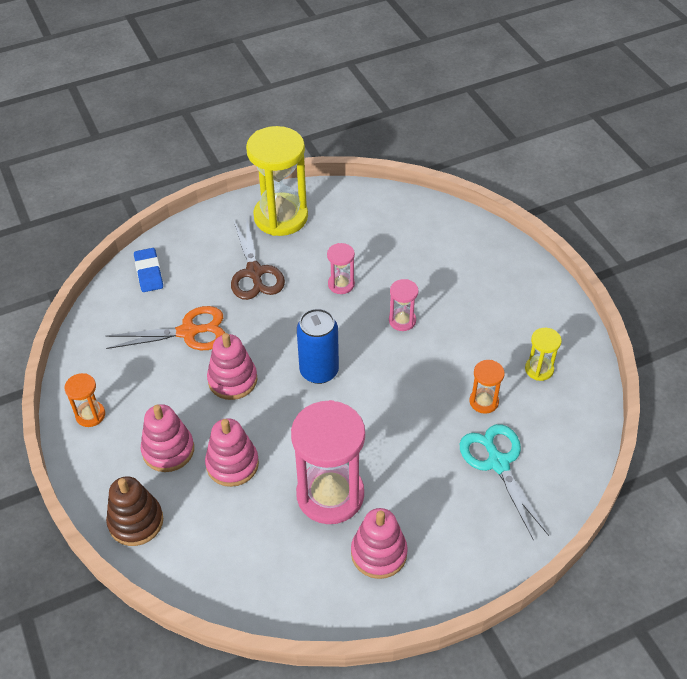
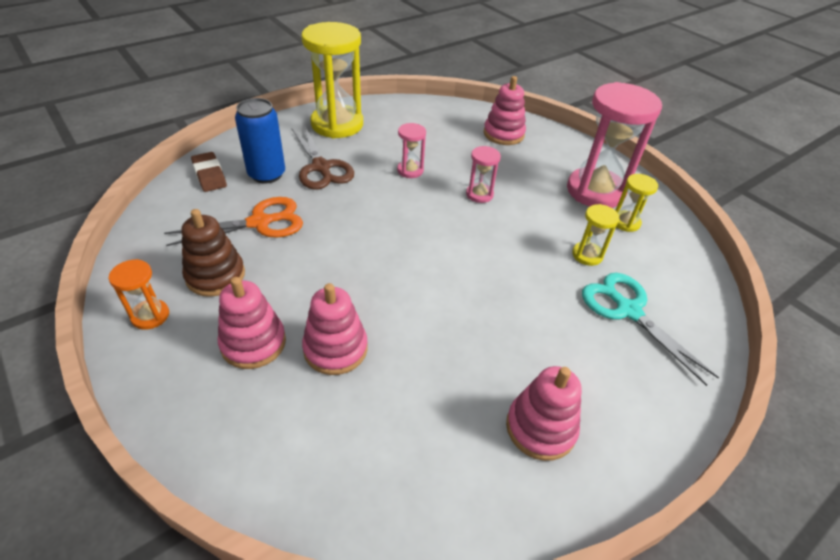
camera: 15 degrees left, 5 degrees down
(136, 521) = (220, 436): brown stacking toy -> brown stacking toy (215, 276)
(149, 273) = (209, 175): blue eraser -> brown eraser
(232, 380) = (318, 262): pink stacking toy -> pink stacking toy (503, 134)
(319, 371) = (410, 244): blue can -> blue can (267, 174)
(330, 495) = (460, 368): pink hourglass -> pink hourglass (595, 191)
(483, 401) = (587, 255): orange hourglass -> yellow hourglass

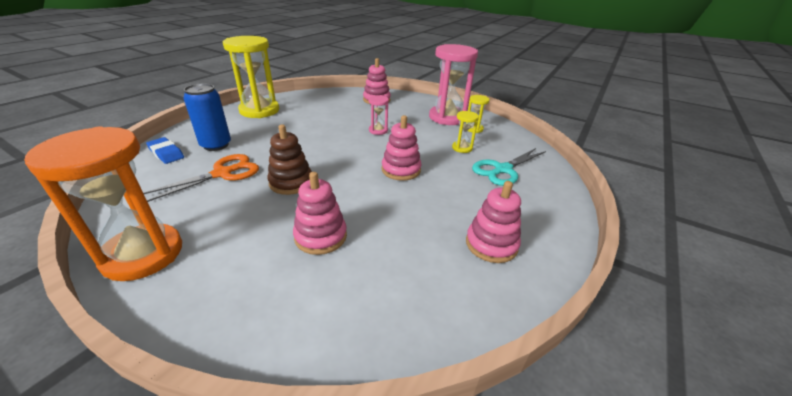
camera: 20 degrees left, 10 degrees down
(150, 316) = (143, 254): orange hourglass -> orange hourglass, size x2.16
(209, 175) = (166, 153): brown eraser -> blue eraser
(215, 276) = (196, 213): brown stacking toy -> brown stacking toy (291, 182)
(253, 343) = (249, 250): pink stacking toy -> pink stacking toy (401, 170)
(321, 167) = (258, 134): brown scissors -> none
(410, 170) = (325, 126): pink hourglass -> none
(628, 310) = (503, 170): turquoise scissors -> turquoise scissors turned 75 degrees counterclockwise

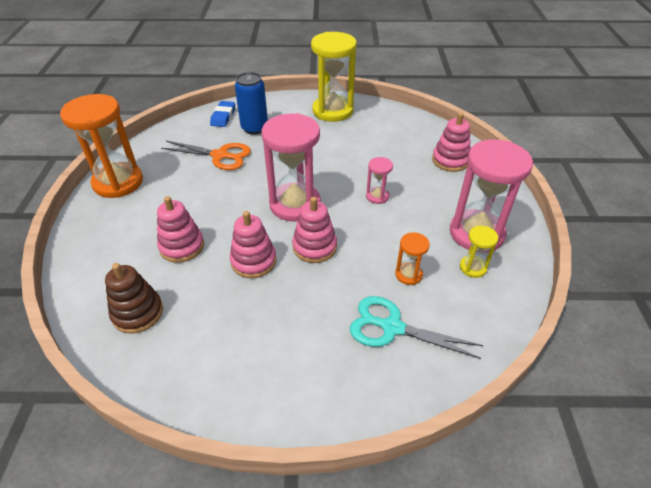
camera: 60 degrees right, 10 degrees up
(291, 182) = (237, 194): brown stacking toy -> brown stacking toy (137, 313)
(344, 161) = (295, 204): none -> pink hourglass
(462, 148) = (408, 274): yellow hourglass -> orange hourglass
(491, 244) = (240, 358): pink stacking toy -> pink stacking toy (253, 261)

